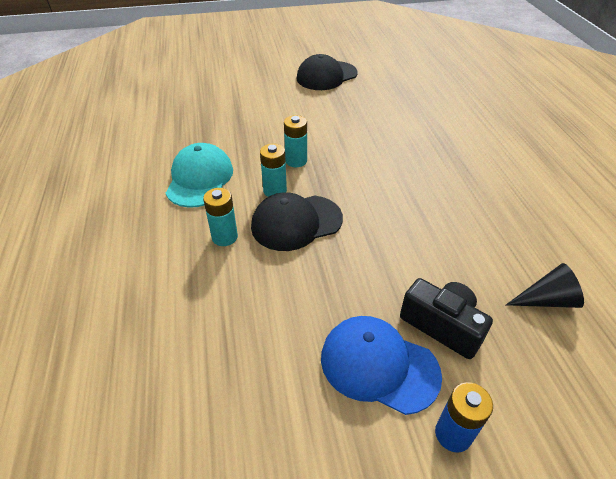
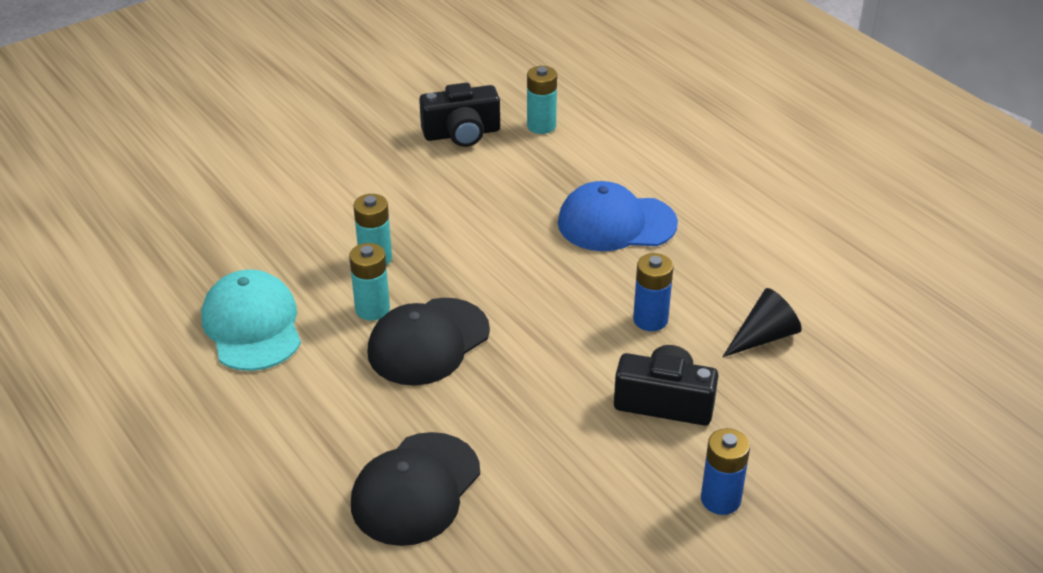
camera: 25 degrees left, 5 degrees down
(224, 237) = (345, 390): turquoise battery -> turquoise battery (541, 126)
(326, 76) = (338, 109): black cap -> black cap (416, 489)
(379, 365) = (616, 465): blue cap -> blue cap (616, 223)
(390, 104) = (462, 133): none -> black camera
(459, 257) = (650, 320): none -> blue battery

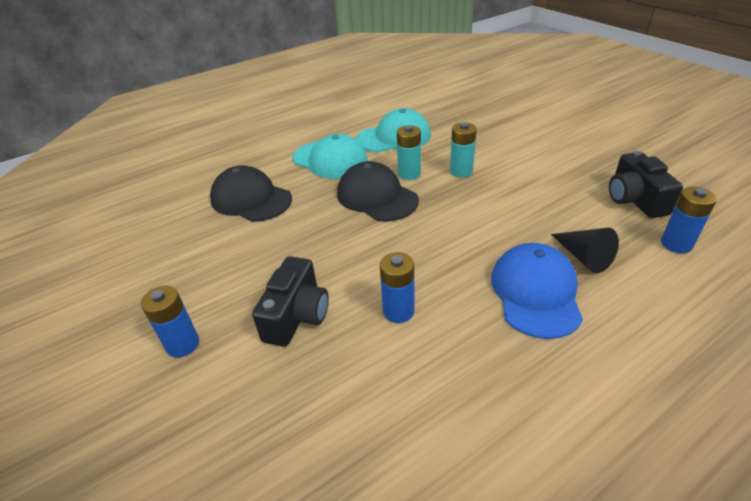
camera: 95 degrees right, 0 degrees up
(310, 401) = (330, 160): none -> turquoise cap
(541, 126) = (676, 244): turquoise battery -> blue battery
(763, 337) = (372, 400): black cone -> black cone (583, 257)

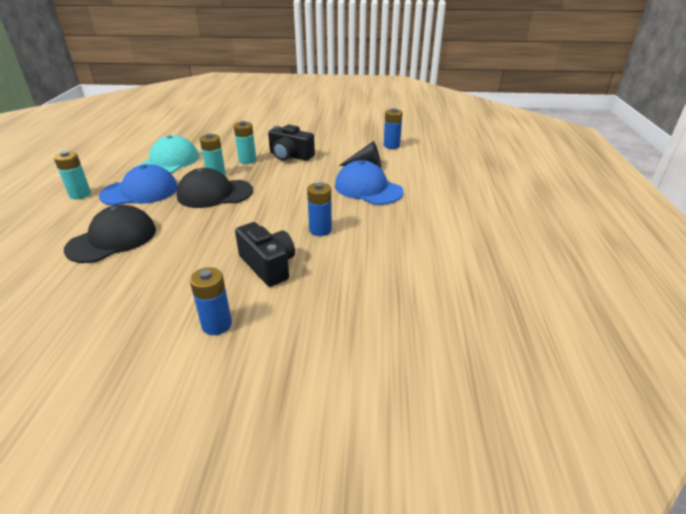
camera: 55 degrees left, 5 degrees down
(251, 199) = (112, 239): black cap -> black cap turned 150 degrees clockwise
(293, 140) = (80, 194): none -> turquoise battery
(330, 160) = (140, 191): turquoise cap -> blue cap
(635, 199) = (352, 137): black camera -> black camera (290, 156)

